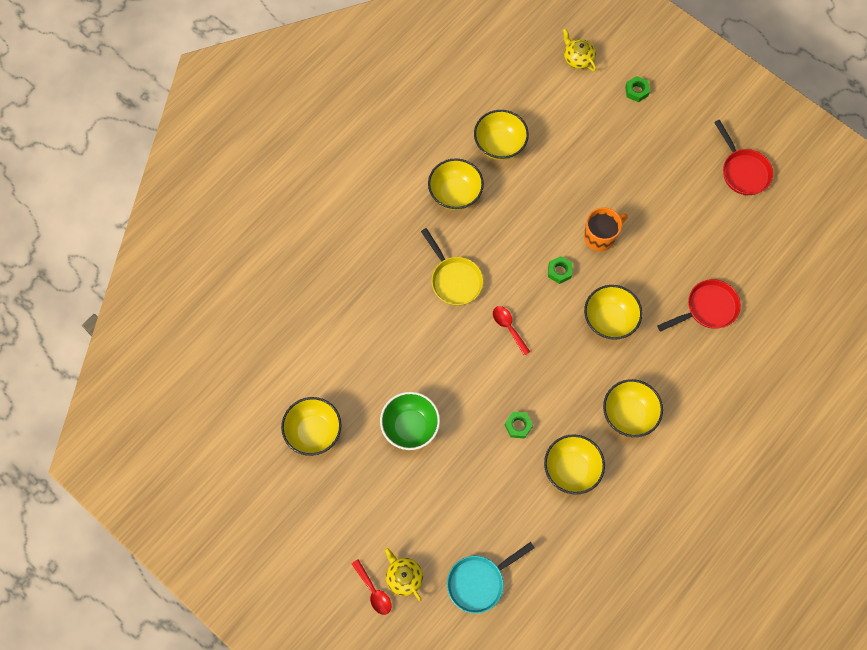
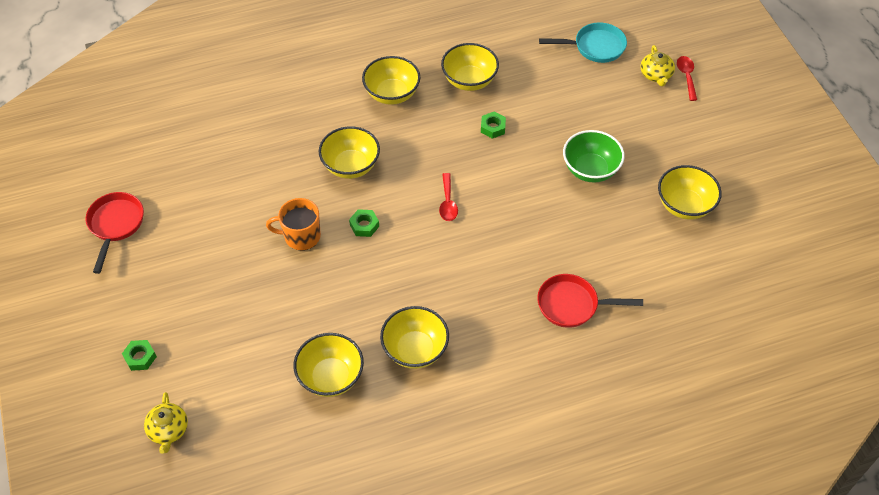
camera: 150 degrees left, 15 degrees down
(454, 279) = (471, 267): yellow pan -> none
(707, 308) = (258, 134): red pan -> red pan (572, 305)

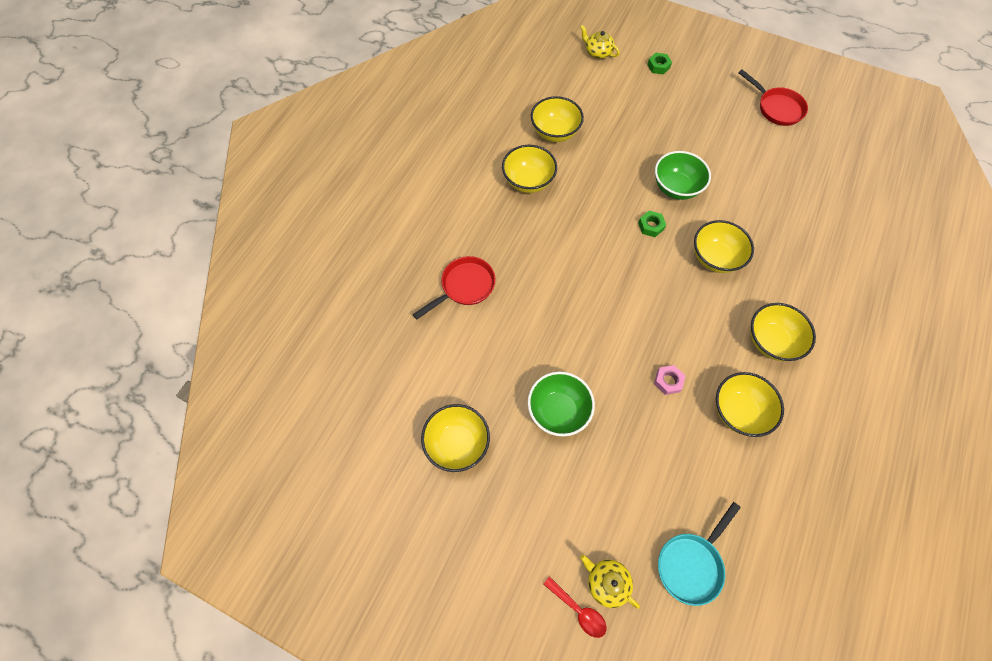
camera: 135 degrees right, 10 degrees up
(301, 236) = (676, 188): orange mug -> green bowl
(448, 202) = (622, 288): red spoon -> none
(493, 128) = (668, 381): green nut -> pink nut

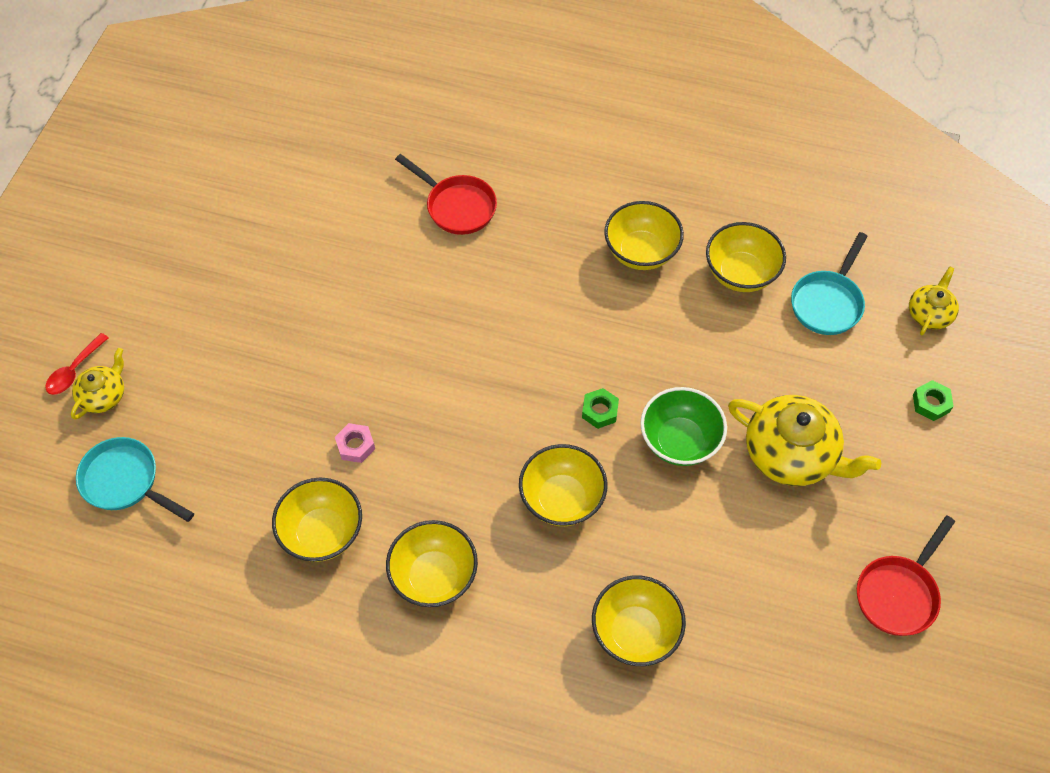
camera: 80 degrees right, 5 degrees down
(457, 443) = (252, 232): yellow bowl -> yellow bowl (635, 632)
(558, 411) = (301, 326): green bowl -> none
(583, 95) = (828, 302): none -> turquoise pan
(688, 135) = (791, 454): none -> yellow teapot

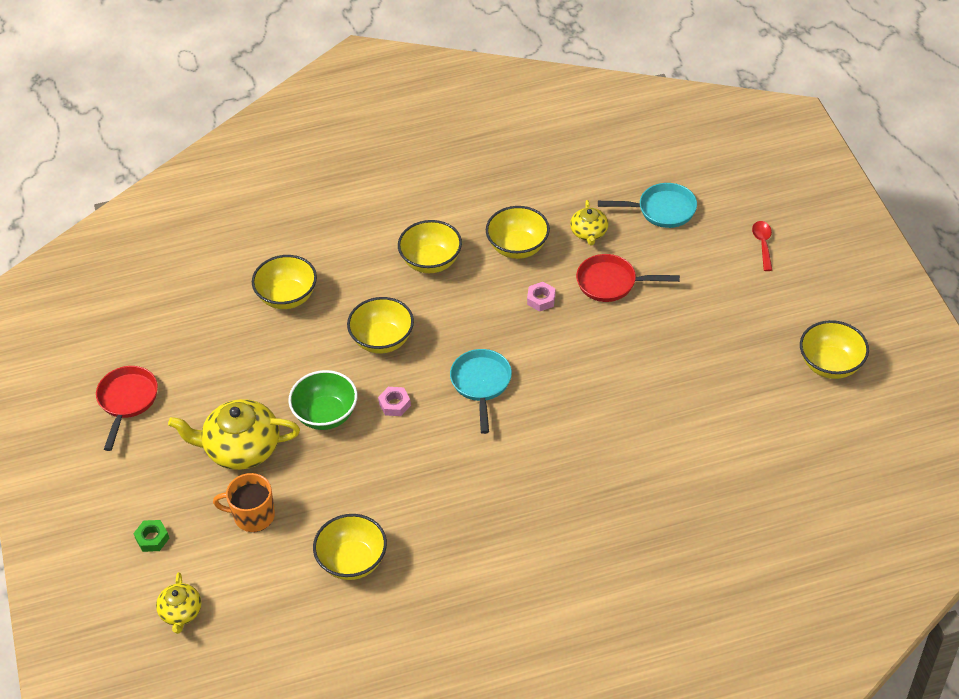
camera: 150 degrees right, 10 degrees down
(103, 395) = (728, 242): yellow teapot -> yellow teapot (589, 232)
(457, 206) = (616, 491): red pan -> red pan (611, 283)
(600, 411) = (394, 404): green nut -> pink nut
(641, 252) = (443, 535): yellow bowl -> yellow bowl (830, 365)
(815, 371) = (253, 516): none -> orange mug
(828, 302) = (269, 576): turquoise pan -> turquoise pan (481, 384)

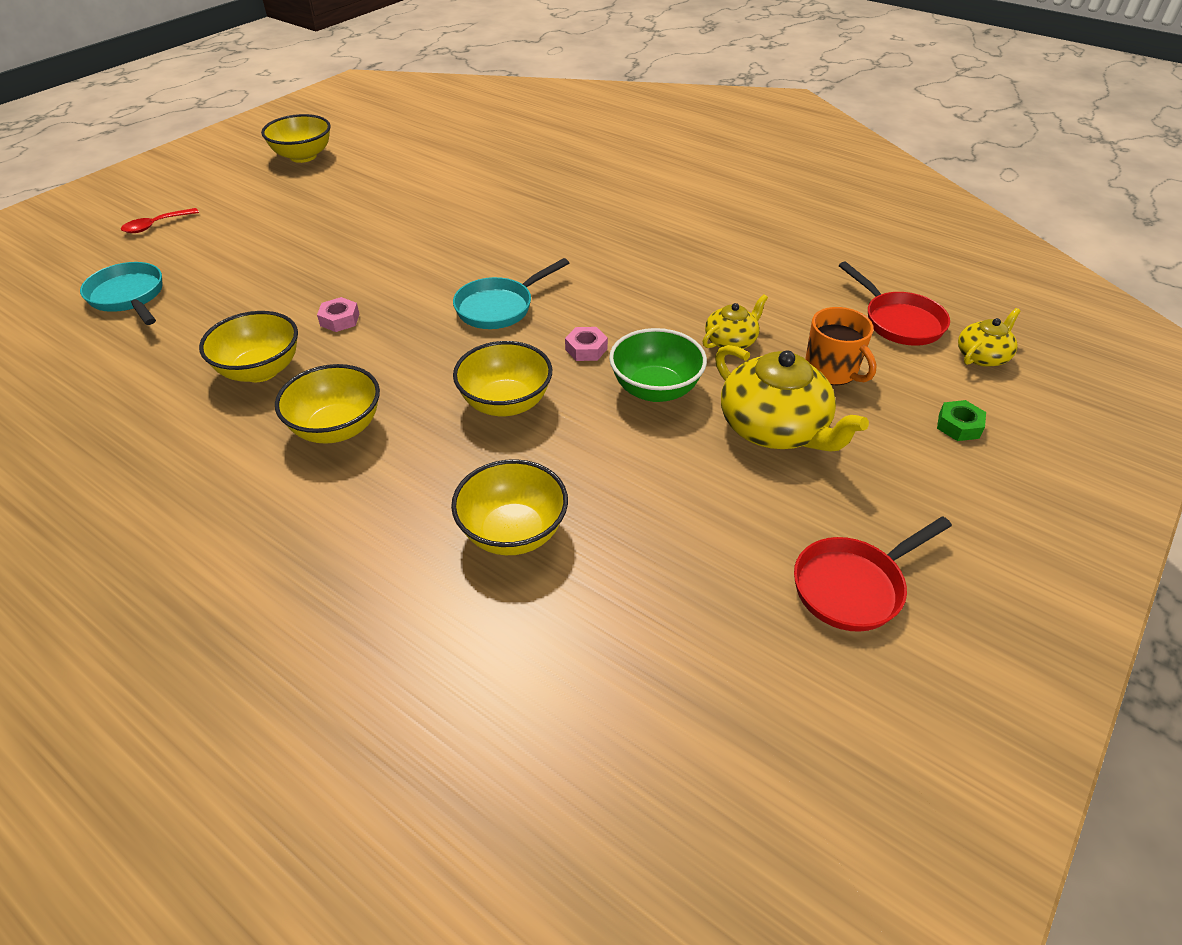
camera: 130 degrees left, 5 degrees down
(352, 561) = (784, 287): yellow bowl -> none
(589, 232) = (199, 330): yellow teapot -> yellow teapot (731, 341)
(611, 283) = (278, 286): red pan -> red pan (899, 321)

